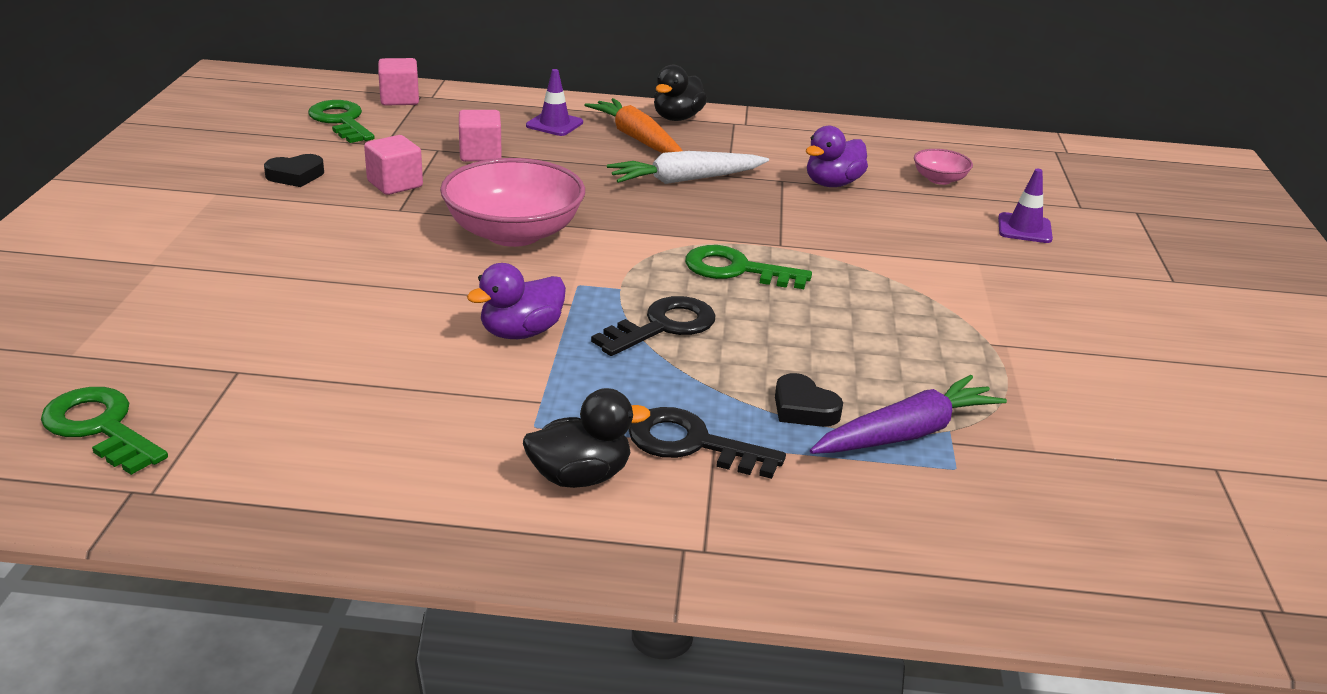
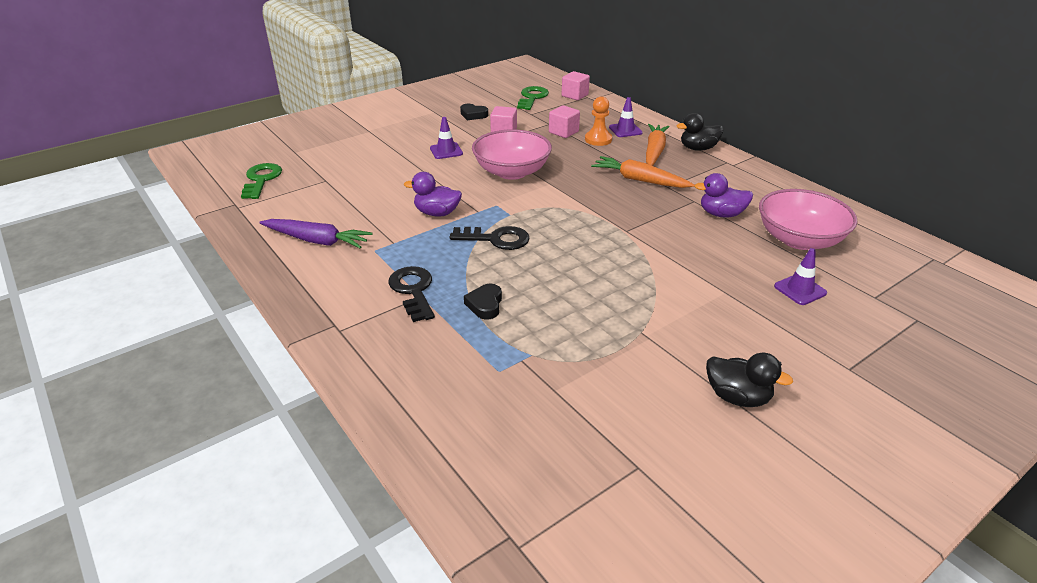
camera: 50 degrees right, 5 degrees up
(358, 243) = (446, 151): none -> purple traffic cone
(544, 148) = (598, 139): none -> orange pawn
(580, 476) = (353, 277): black duck -> black duck (737, 397)
(685, 180) = (639, 180): white carrot -> orange carrot
(737, 270) = (579, 232): green key -> none
(906, 433) = (508, 343): purple carrot -> purple carrot (317, 241)
(939, 179) = (799, 239): pink bowl -> pink bowl, size x2.13

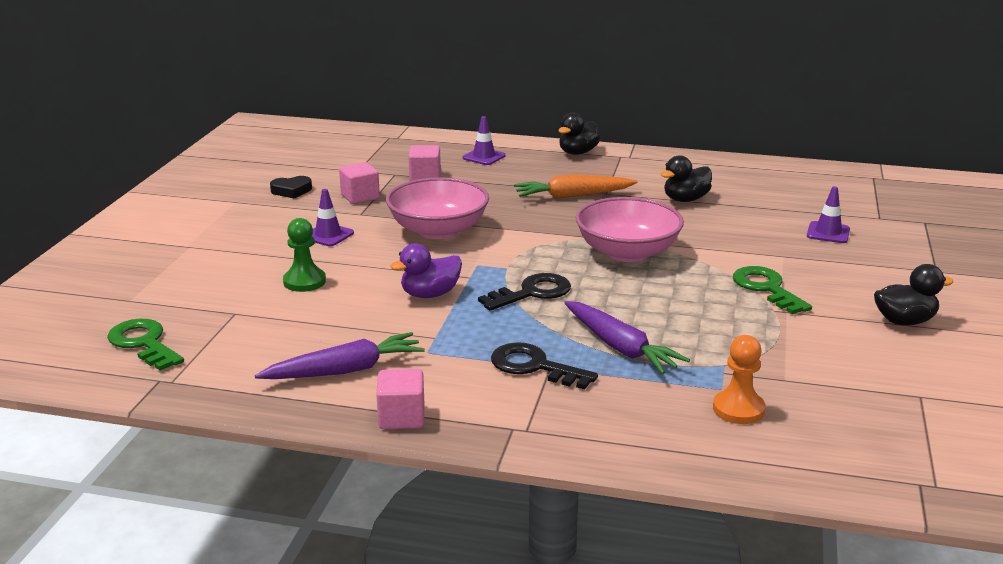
camera: 40 degrees left, 10 degrees down
(387, 176) = (304, 281): none -> green pawn
(485, 305) = (620, 347): black heart -> purple carrot
(532, 98) = (329, 154): green key -> green key (767, 288)
(575, 95) = (373, 139): pink cube -> pink cube (401, 417)
(598, 139) = (472, 173): orange pawn -> orange pawn (738, 409)
(654, 151) = (543, 167): orange carrot -> none
(721, 214) = (685, 199): purple duck -> black duck
(799, 239) = (771, 197): pink bowl -> pink bowl (627, 252)

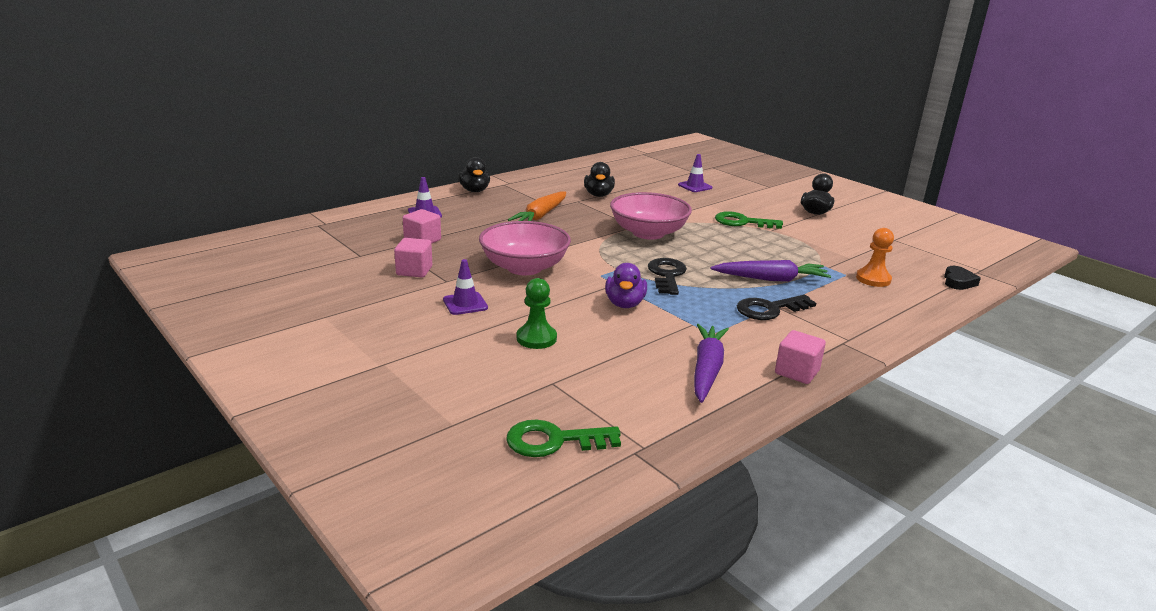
camera: 55 degrees left, 0 degrees up
(291, 191) = (349, 289): black heart -> black heart (958, 282)

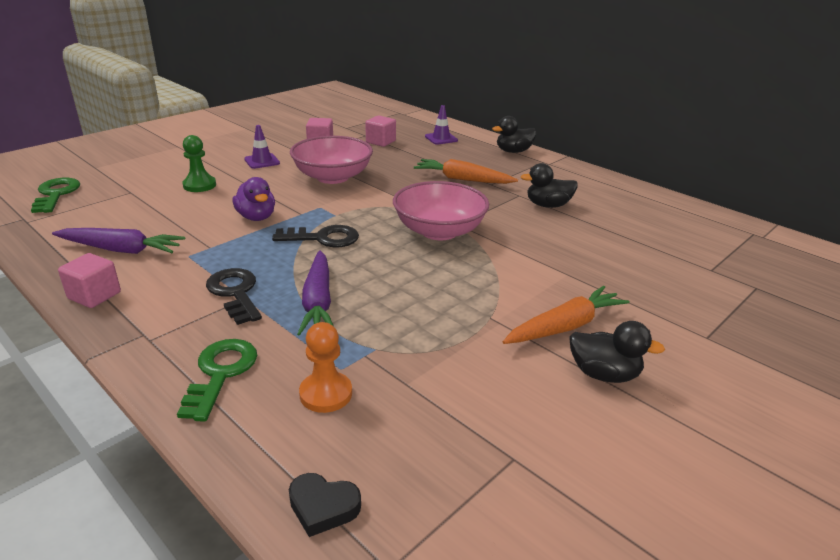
camera: 85 degrees right, 5 degrees up
(624, 304) = (256, 217): purple duck -> purple duck turned 120 degrees counterclockwise
(695, 186) = (639, 267): purple traffic cone -> none
(743, 222) = (511, 297): green key -> green key (220, 373)
(772, 214) = (565, 326): none -> orange carrot

